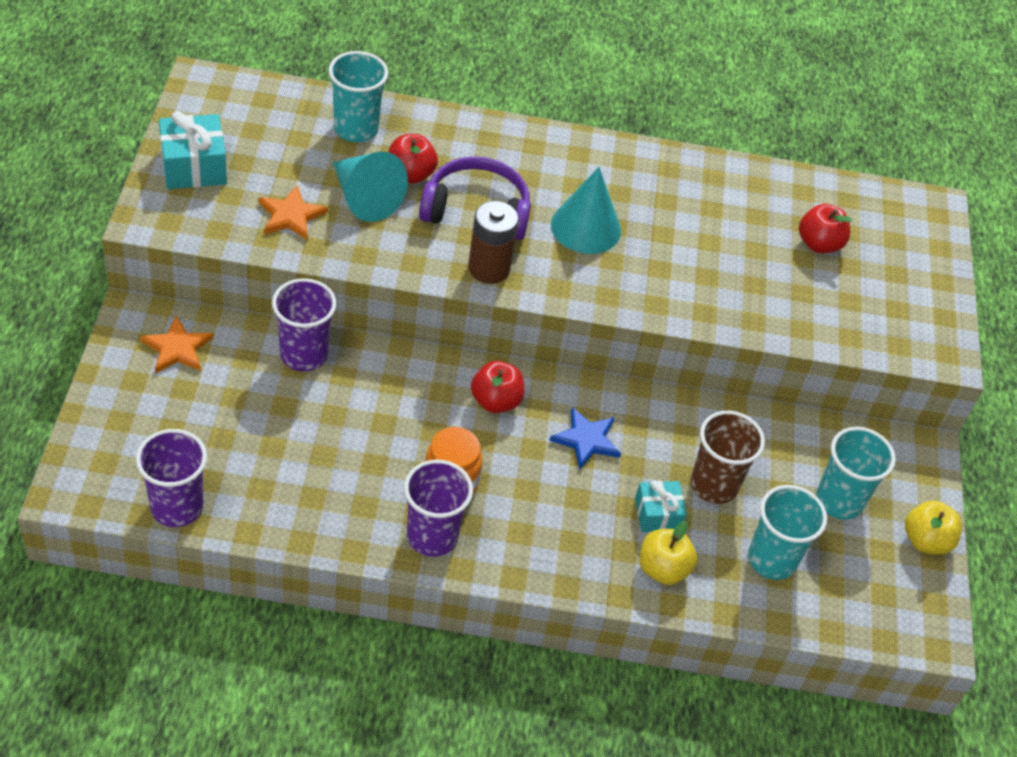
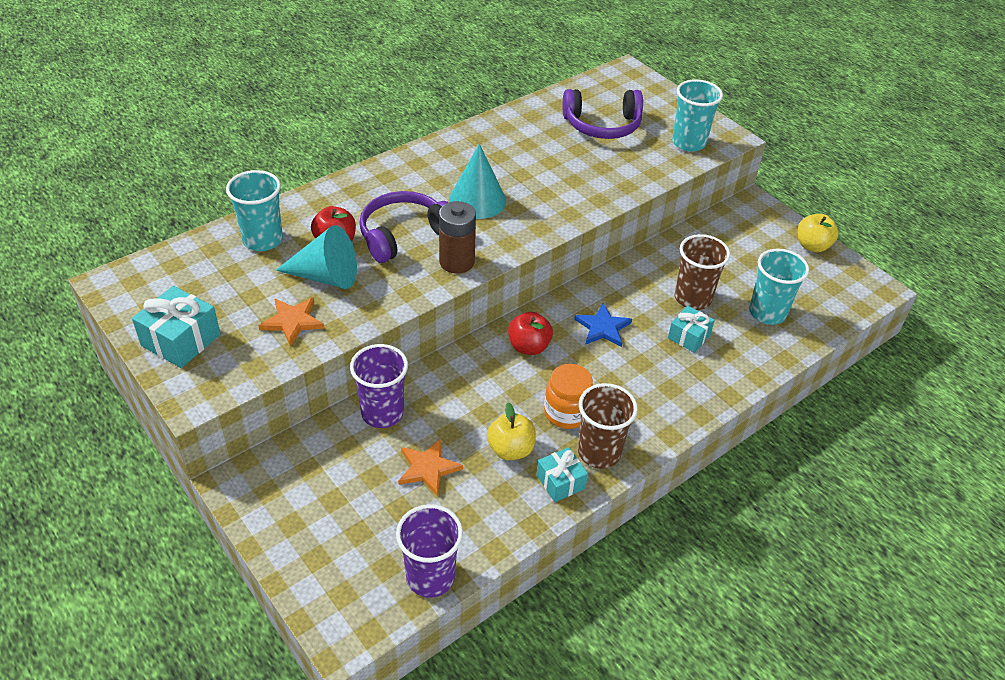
camera: 40 degrees left, 5 degrees down
(177, 348) = (293, 478): orange star -> orange star (428, 468)
(368, 529) = (560, 482): none -> turquoise gift
(432, 536) = (599, 452): purple cup -> brown cup
(662, 569) = (729, 363): yellow apple -> yellow apple (510, 449)
(819, 244) = (602, 125): red apple -> purple headphones
(839, 500) = (754, 258): turquoise cup -> turquoise cup (688, 143)

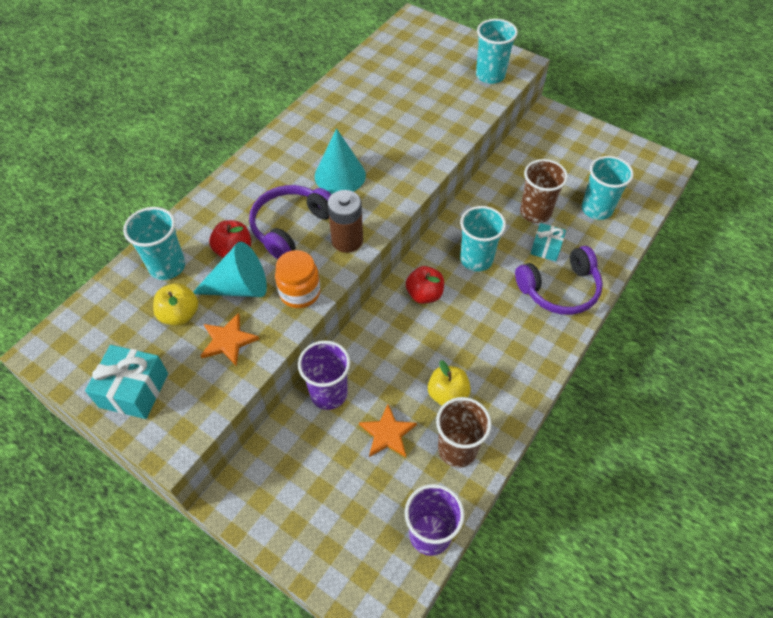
camera: 15 degrees left, 10 degrees up
(560, 482) = (499, 411): turquoise gift -> none
(566, 413) = (478, 346): orange jar -> orange jar (300, 293)
(599, 452) = (518, 374): brown cup -> brown cup (457, 449)
(602, 125) = (414, 76): purple headphones -> purple headphones (560, 289)
(603, 328) = (476, 259): blue star -> turquoise cup
(812, 246) = (607, 140): yellow apple -> yellow apple (180, 315)

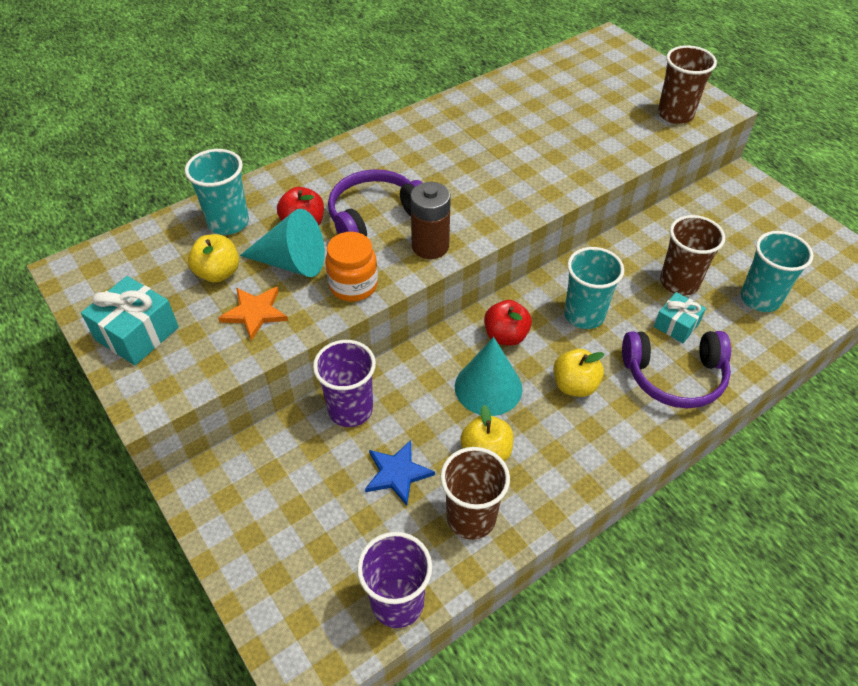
camera: 20 degrees right, 5 degrees down
(340, 175) = (453, 178): turquoise cone -> turquoise cone (488, 387)
(387, 433) = (397, 473): orange star -> blue star
(490, 75) = (675, 114): turquoise cup -> brown cup
(491, 319) = (574, 385): none -> yellow apple

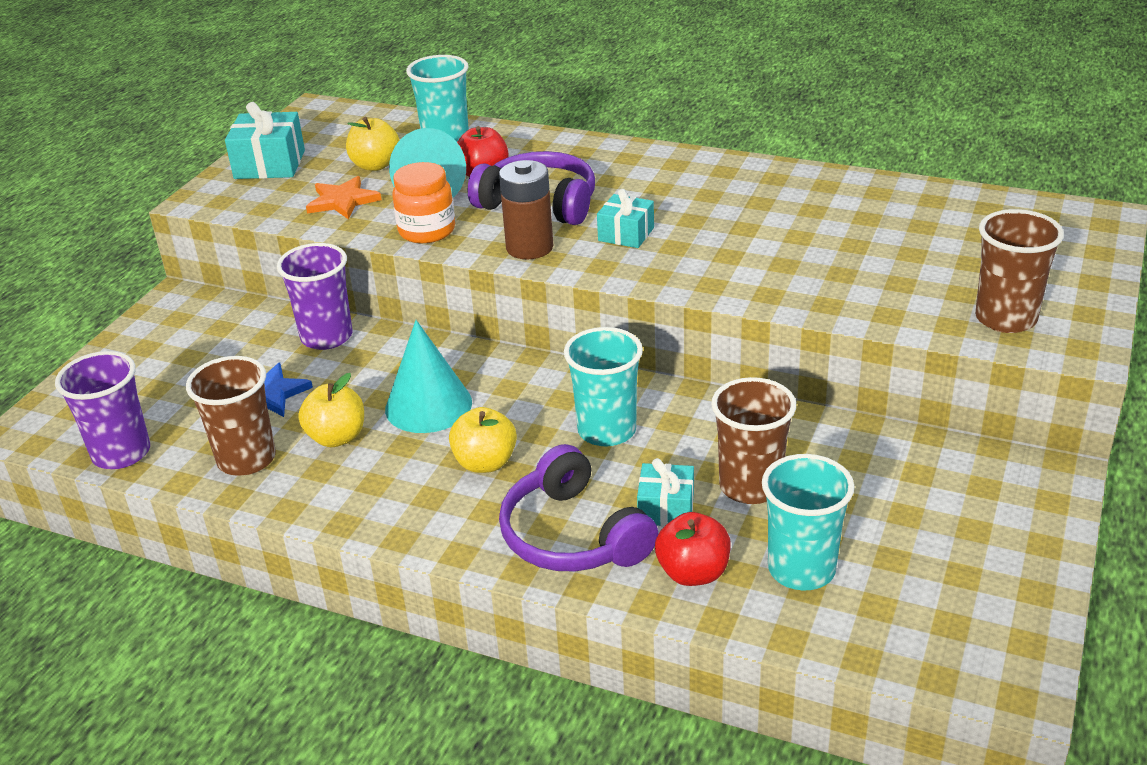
camera: 60 degrees right, 15 degrees down
(457, 198) = (626, 234): none -> turquoise gift
(505, 336) = (516, 389): red apple -> red apple (693, 573)

